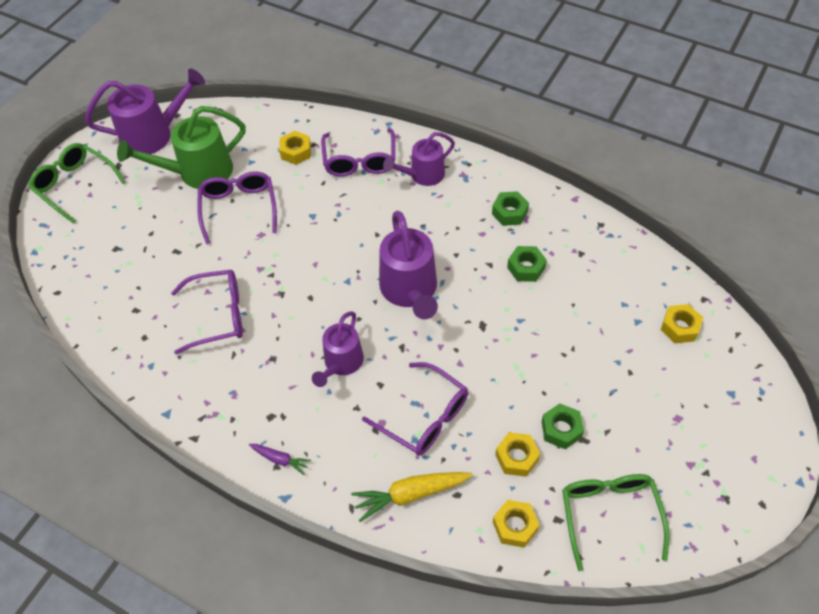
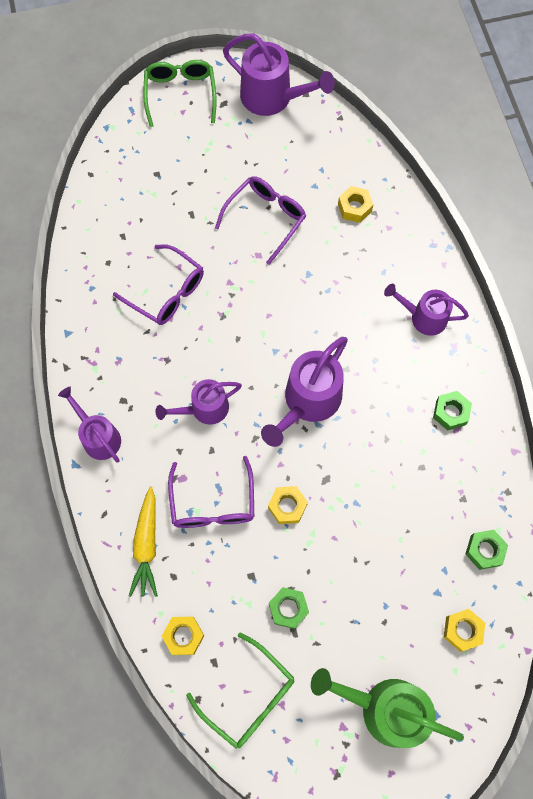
camera: 45 degrees right, 15 degrees up
(197, 173) = (269, 160): green watering can -> green watering can (383, 708)
(280, 459) = (98, 436): purple carrot -> purple watering can
(360, 161) = (391, 260): purple glasses -> none
(411, 494) = (146, 545): yellow carrot -> yellow carrot turned 120 degrees counterclockwise
(516, 457) = (237, 594): yellow nut -> yellow nut (287, 506)
(526, 268) = (409, 468): green nut -> green nut (484, 550)
(609, 515) = (249, 697): green glasses -> green glasses turned 90 degrees clockwise

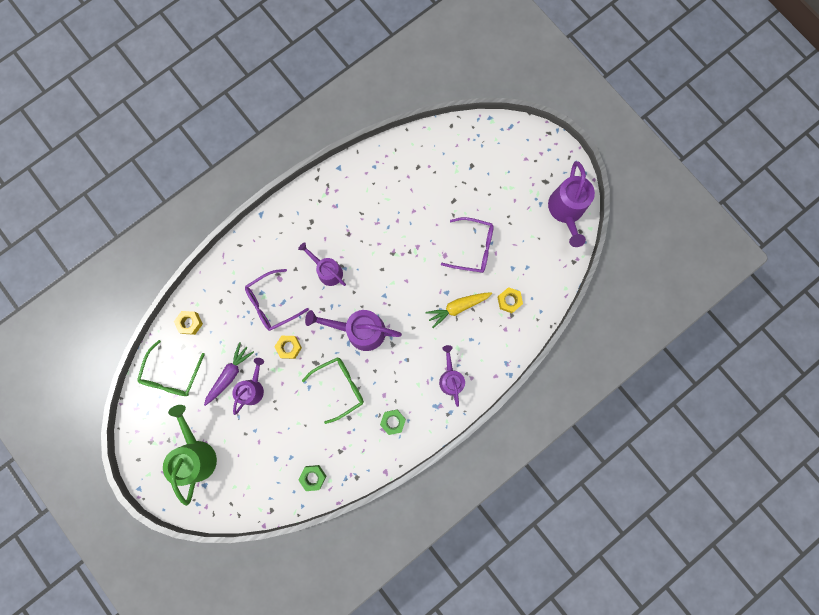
camera: 65 degrees right, 10 degrees up
(98, 436) = (283, 218): purple watering can -> purple watering can (253, 388)
(146, 545) = (232, 278): yellow carrot -> yellow carrot (457, 307)
(167, 292) = (392, 212): purple glasses -> none
(180, 94) = (538, 151): green glasses -> green glasses (339, 387)
(288, 608) = (229, 375): green nut -> purple carrot
(462, 630) = (259, 482): yellow nut -> none

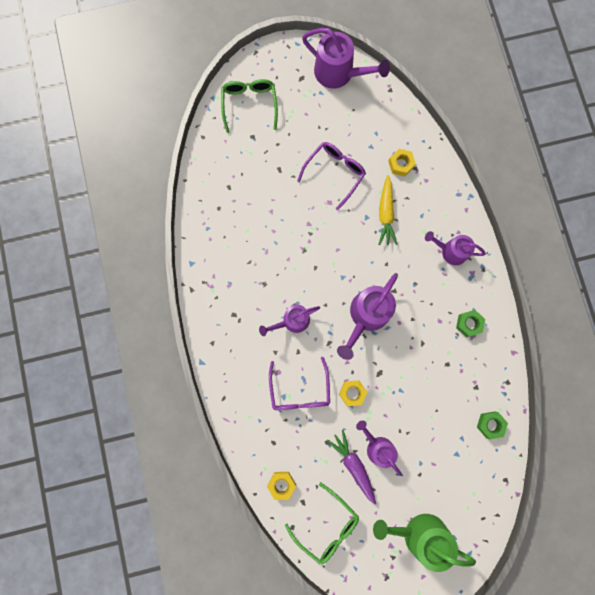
camera: 65 degrees left, 0 degrees up
(339, 387) = (413, 360): green glasses -> green glasses (249, 104)

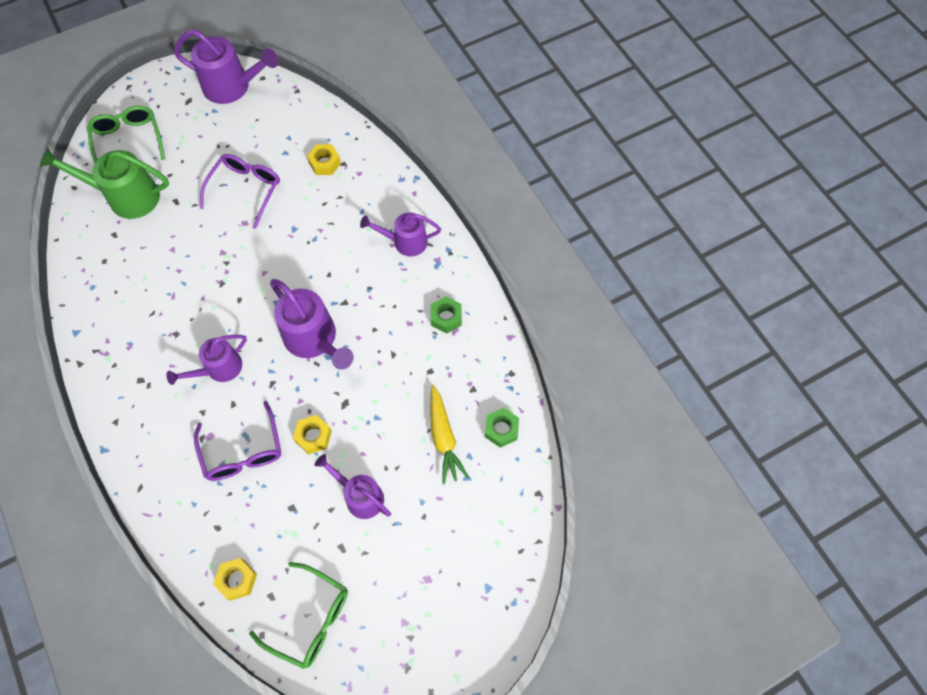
camera: 15 degrees left, 15 degrees down
(353, 465) = (332, 528): purple carrot -> none
(366, 316) = (314, 340): purple watering can -> purple watering can turned 60 degrees counterclockwise
(385, 214) = (317, 219): yellow carrot -> yellow carrot (443, 438)
(418, 533) = (438, 594): green watering can -> green watering can (125, 197)

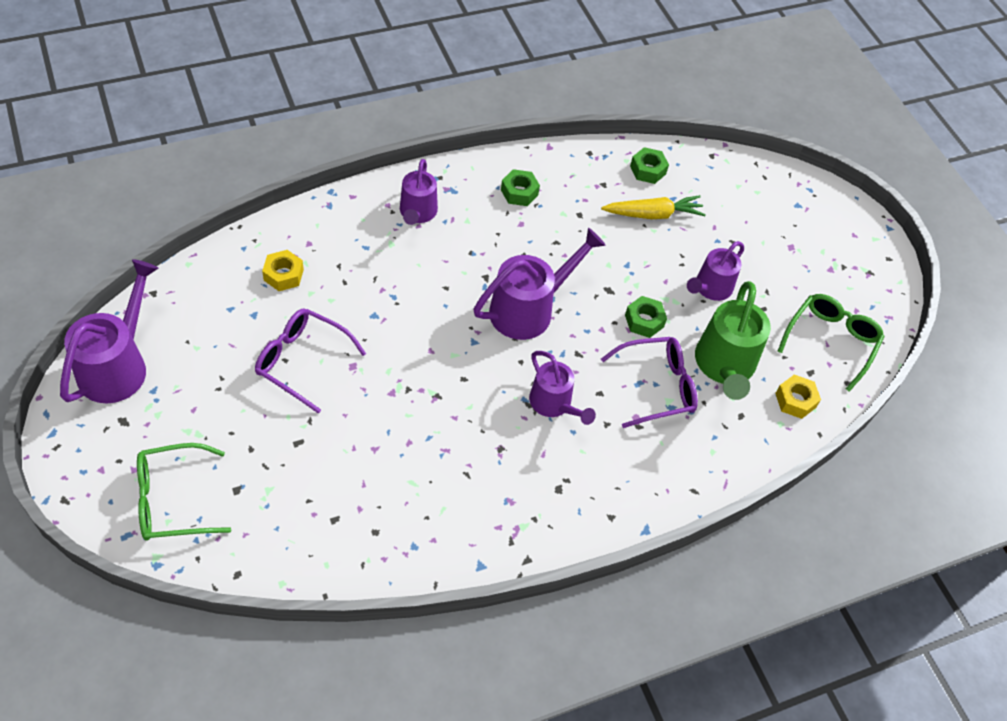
camera: 90 degrees left, 10 degrees down
(125, 197) = (273, 504): green watering can -> green watering can (724, 367)
(313, 436) = (644, 321): yellow nut -> green nut

